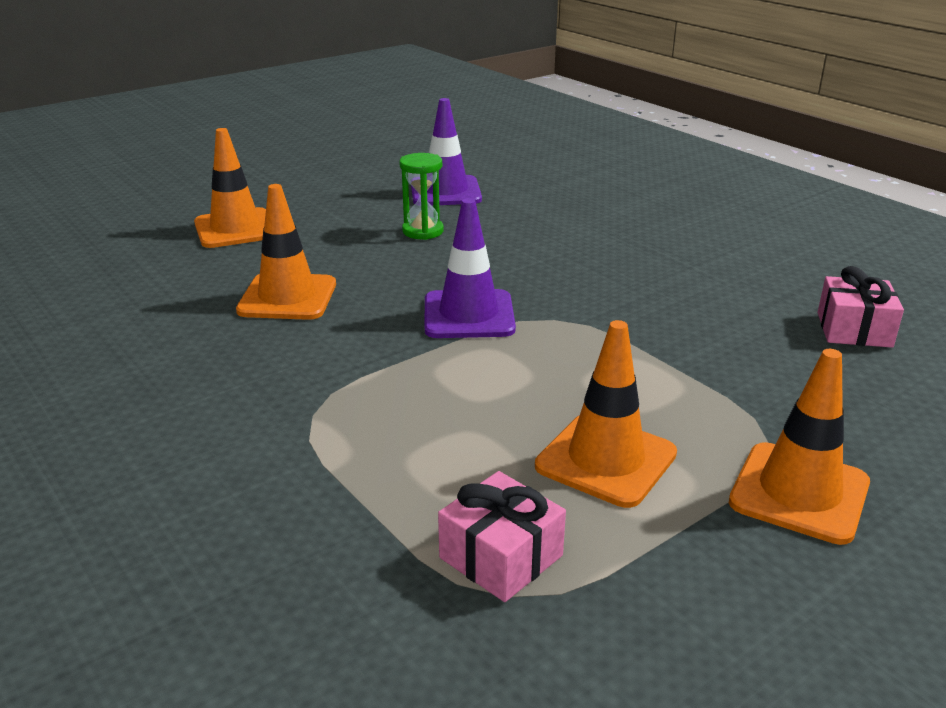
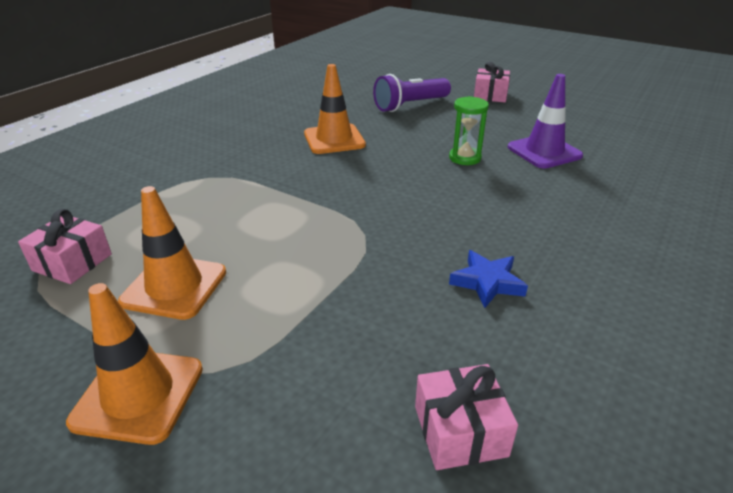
camera: 70 degrees right, 5 degrees up
(235, 229) = (410, 105): orange traffic cone -> purple flashlight
(267, 179) = (490, 95): none -> pink gift
(468, 315) = (348, 199): purple traffic cone -> none
(670, 276) = (487, 282): none -> blue star

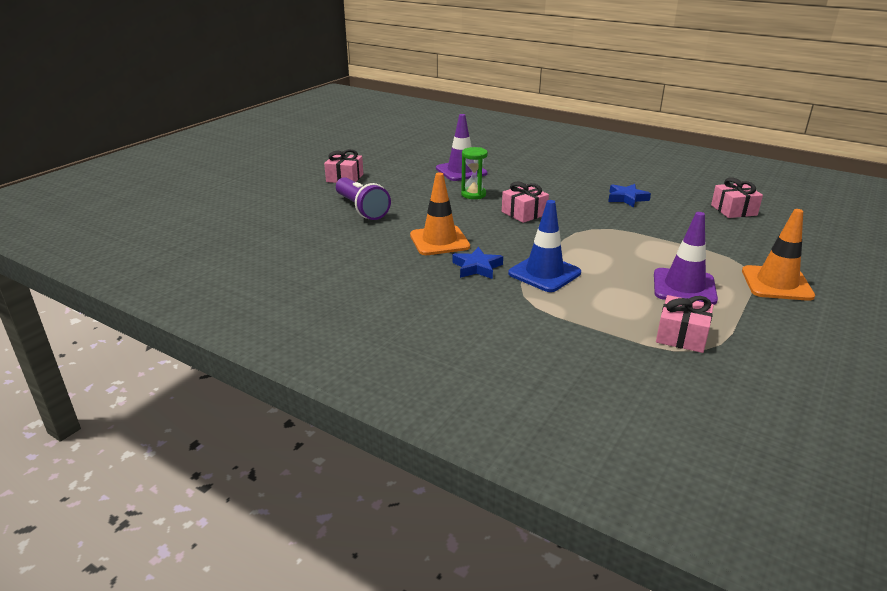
camera: 90 degrees left, 5 degrees down
(174, 287) = (684, 287): orange traffic cone -> purple traffic cone
(248, 190) = (544, 273): none -> blue traffic cone
(272, 156) = (477, 267): none -> blue star
(410, 187) = (524, 213): none -> pink gift

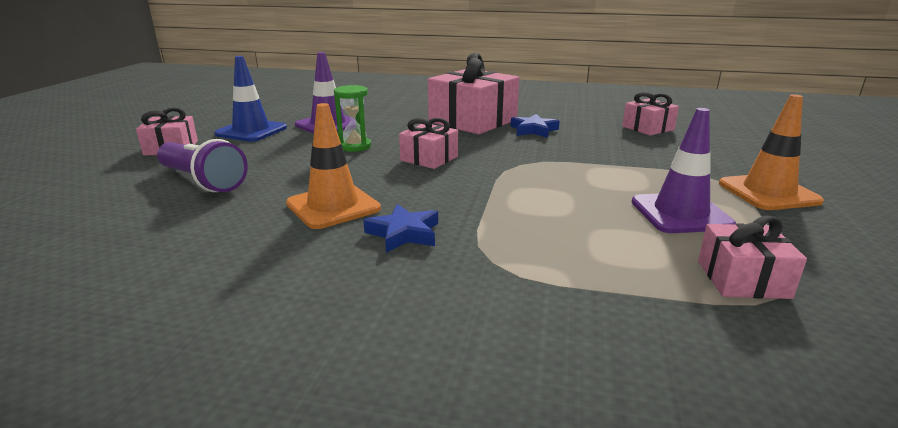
camera: 20 degrees left, 5 degrees down
(544, 273) = (501, 225): blue traffic cone -> blue traffic cone (251, 131)
(580, 182) = (472, 121): none -> pink gift

